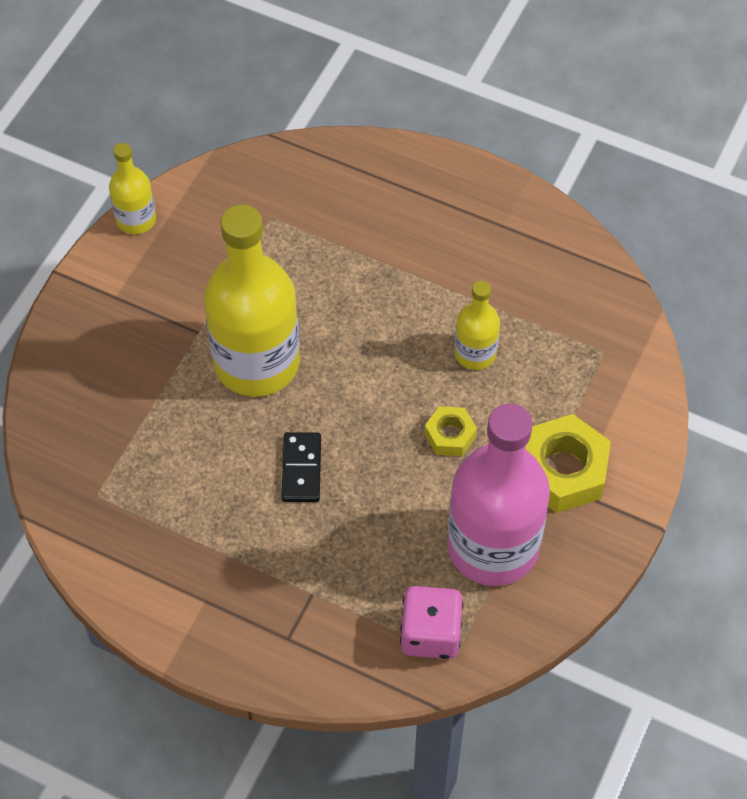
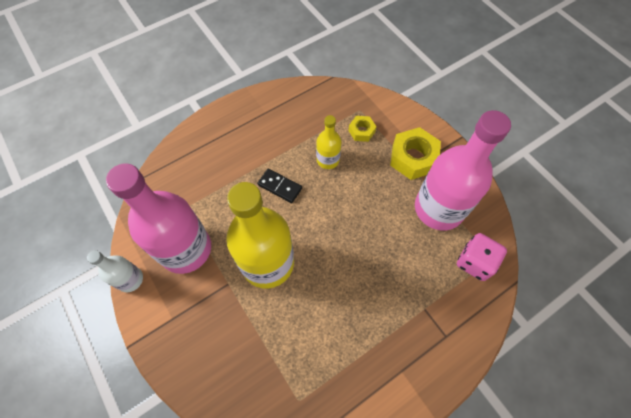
camera: 60 degrees left, 5 degrees up
(136, 219) = (130, 279): yellow bottle -> white bottle
(215, 255) = (186, 249): none -> pink bottle
(301, 469) = (346, 274): black domino -> black domino (280, 186)
(450, 435) = (367, 194): yellow nut -> yellow nut (361, 131)

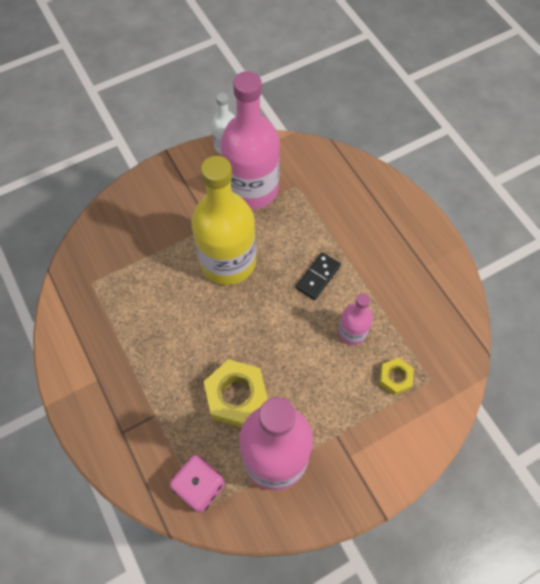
camera: 95 degrees right, 0 degrees up
(328, 160) = (352, 332): yellow bottle -> pink bottle
(413, 158) = (351, 439): yellow nut -> yellow nut (236, 397)

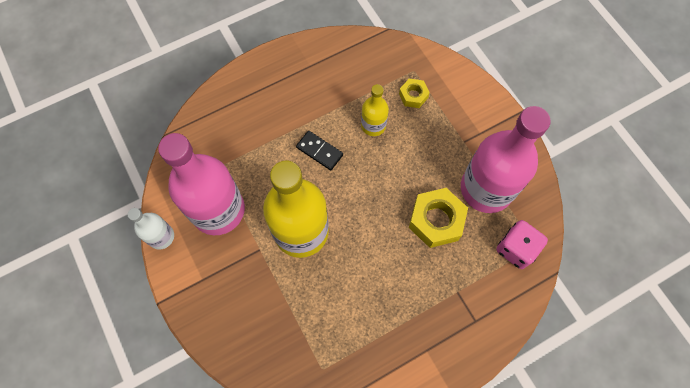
camera: 90 degrees left, 5 degrees up
(352, 332) = (373, 125): pink bottle -> yellow bottle

